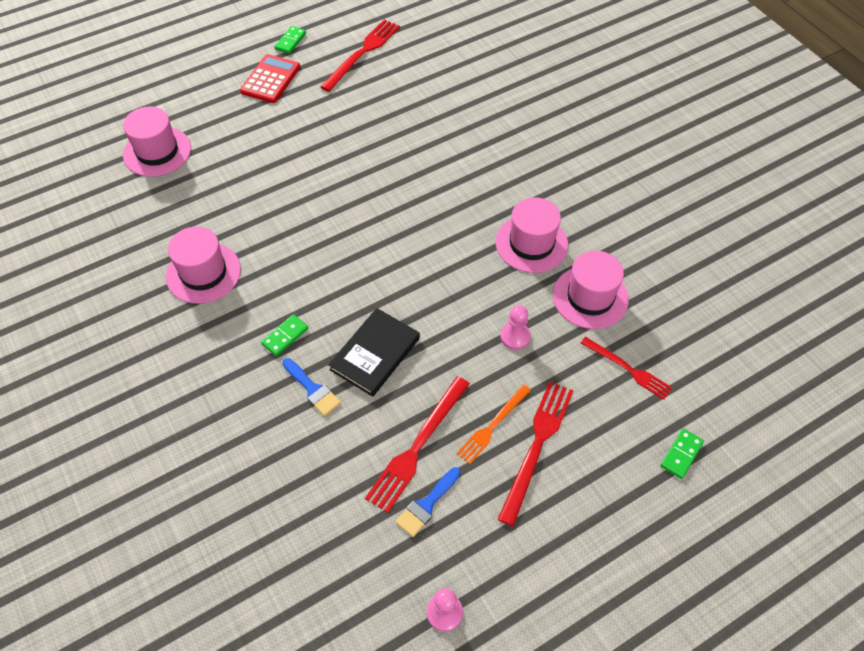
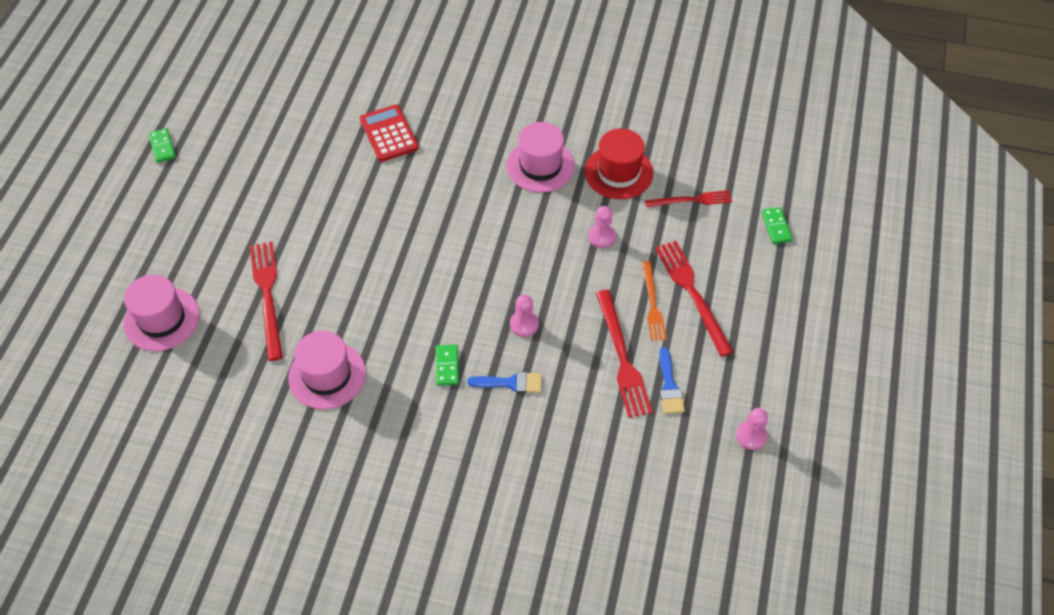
camera: 45 degrees left, 0 degrees up
(270, 79) = (186, 190): red calculator -> red calculator (389, 134)
(362, 53) = (239, 114): red fork -> red fork (267, 295)
(375, 354) = (524, 324): black book -> pink pawn
(590, 297) = (618, 172): pink hat -> red hat

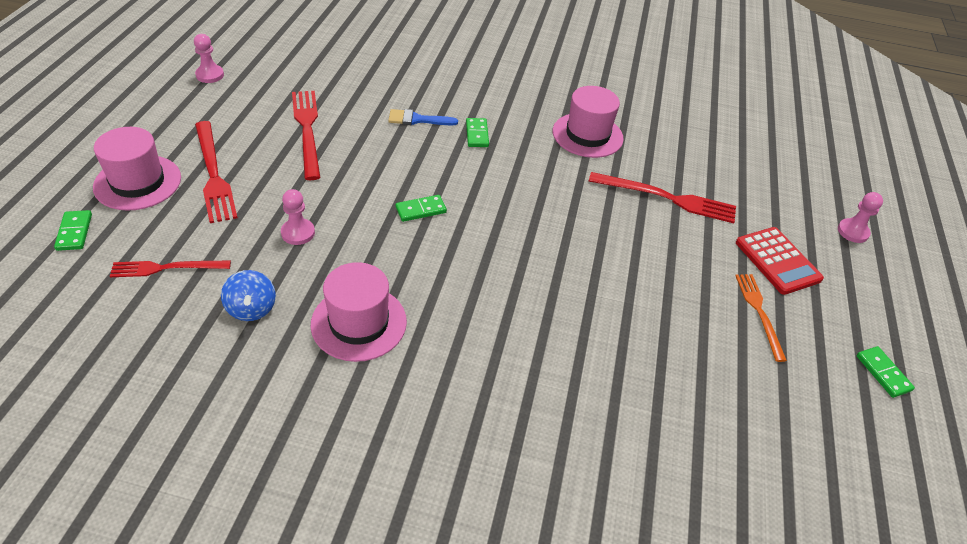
camera: 175 degrees right, 10 degrees down
(162, 319) = (763, 185): pink hat -> pink hat (138, 182)
(267, 295) = (668, 198): red fork -> red fork turned 60 degrees counterclockwise
(389, 134) = (576, 380): red calculator -> red calculator (777, 261)
(501, 266) = (421, 210): none -> green domino
(524, 324) = (400, 159): pink pawn -> pink pawn (852, 232)
(618, 172) = (251, 308): red hat -> blue spinning top
(652, 304) = (261, 167): orange fork -> orange fork (759, 312)
(669, 386) = (269, 108): blue brush -> none

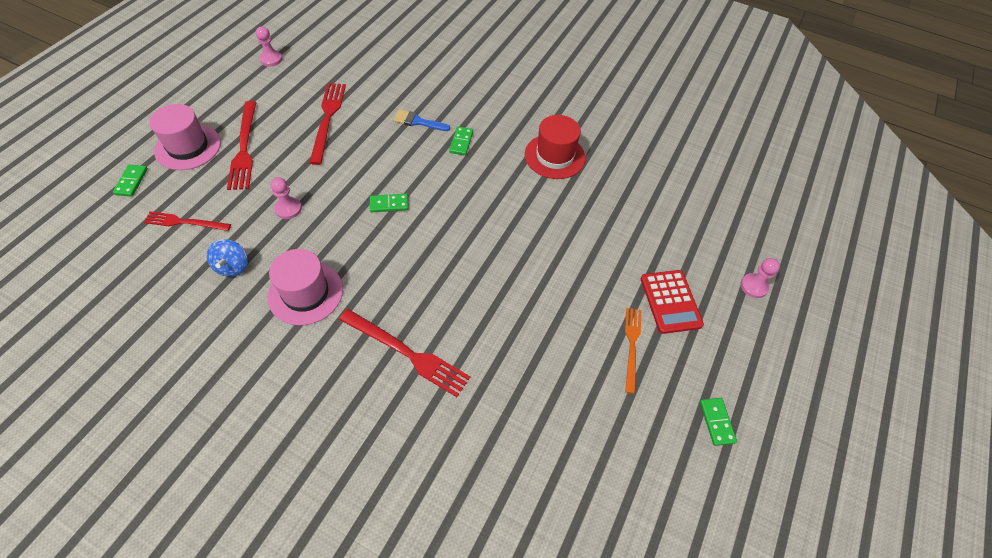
camera: 15 degrees right, 10 degrees up
(587, 135) = (554, 156): pink hat -> red hat
(668, 198) = (599, 227): red fork -> red fork (407, 353)

